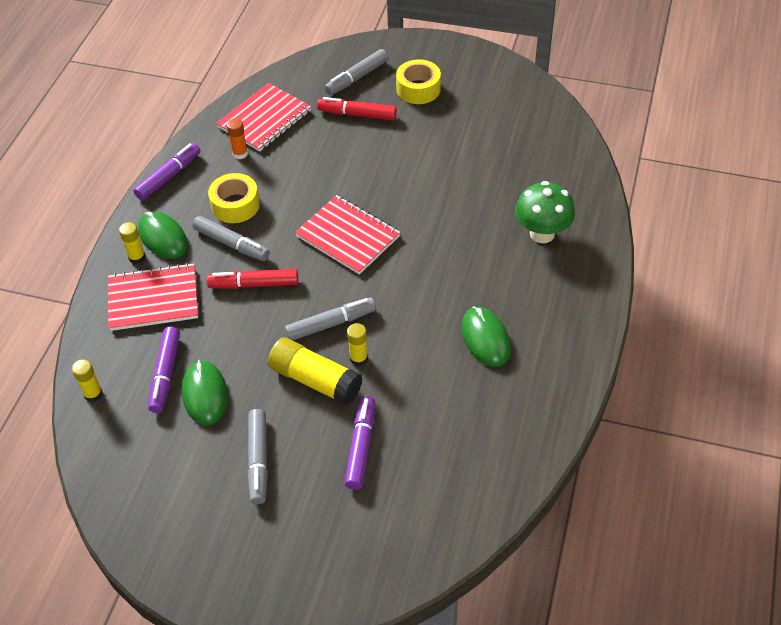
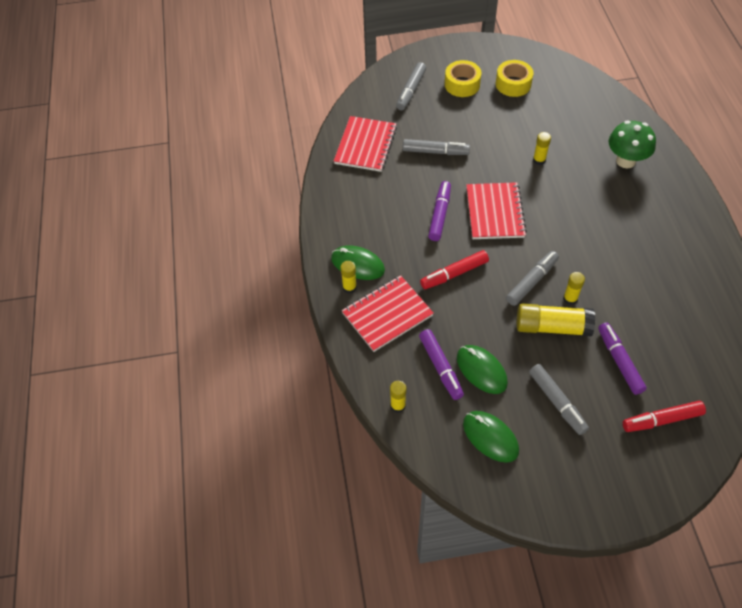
camera: 25 degrees left, 5 degrees up
(169, 176) = (325, 215): purple marker -> purple marker (439, 214)
(232, 244) = (414, 250): grey marker -> grey marker (435, 152)
(235, 205) = (394, 219): yellow tape -> yellow tape (513, 84)
(240, 154) = (367, 178): orange glue stick -> none
(348, 236) = (494, 212): red notebook -> red notebook turned 75 degrees clockwise
(357, 114) = (432, 118): red marker -> red marker (661, 420)
(441, 198) = (539, 160): none -> yellow glue stick
(485, 338) = (644, 250): green mouse -> green mouse (490, 437)

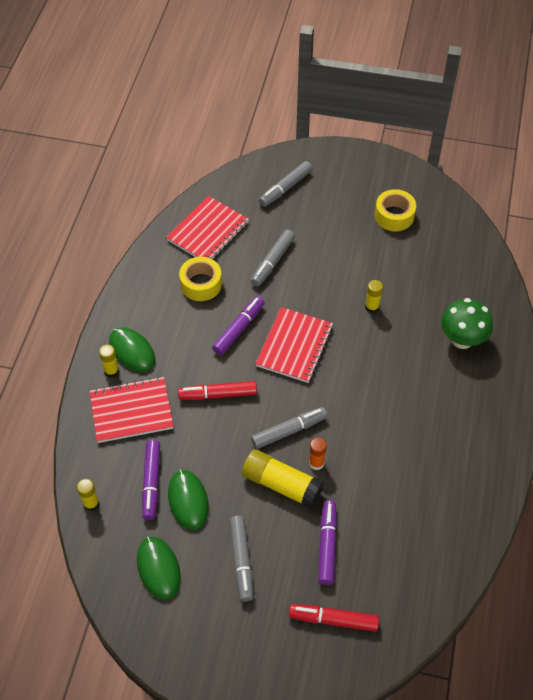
camera: 20 degrees right, 0 degrees up
(435, 152) = (272, 262): grey marker -> grey marker turned 90 degrees clockwise
(462, 84) = (341, 199): yellow tape -> yellow tape (201, 284)
(570, 299) = (316, 463): yellow glue stick -> orange glue stick

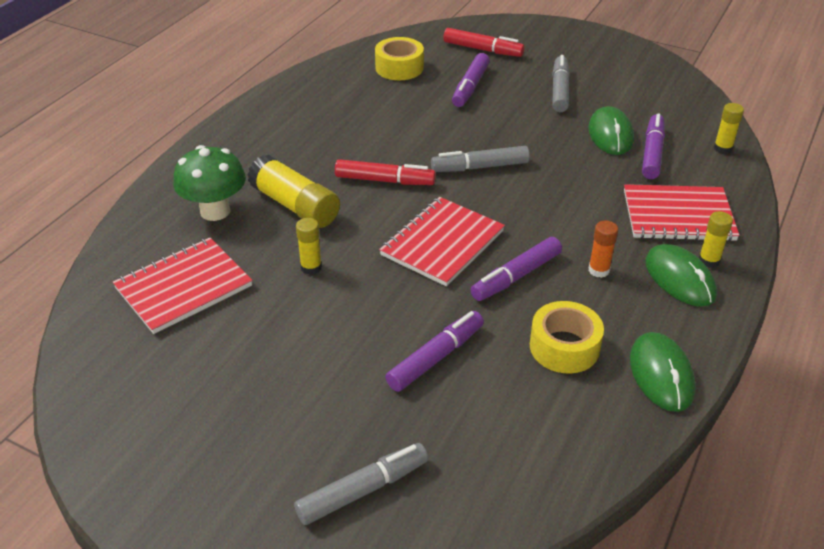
camera: 165 degrees left, 15 degrees down
(158, 568) = (646, 97): green mouse -> green mouse (661, 374)
(208, 231) = (538, 433): red notebook -> red notebook (183, 287)
(218, 394) = (561, 212): red marker -> red marker (385, 180)
(272, 262) = (436, 357): grey marker -> purple marker
(282, 484) = (503, 130): yellow glue stick -> yellow glue stick (295, 206)
(316, 463) = (458, 139): orange glue stick -> orange glue stick (599, 270)
(394, 216) = (192, 391): yellow tape -> yellow tape (399, 68)

